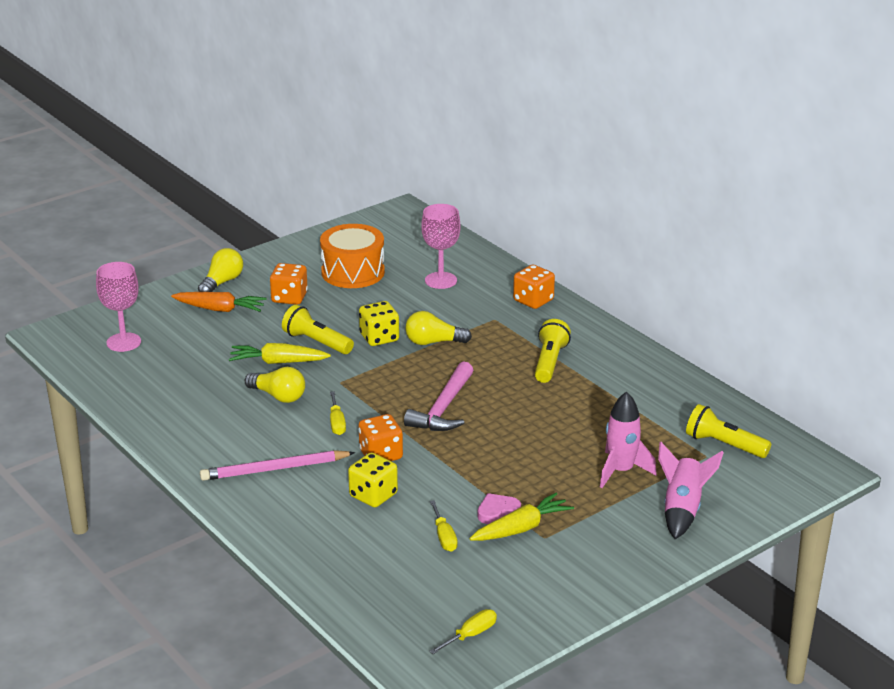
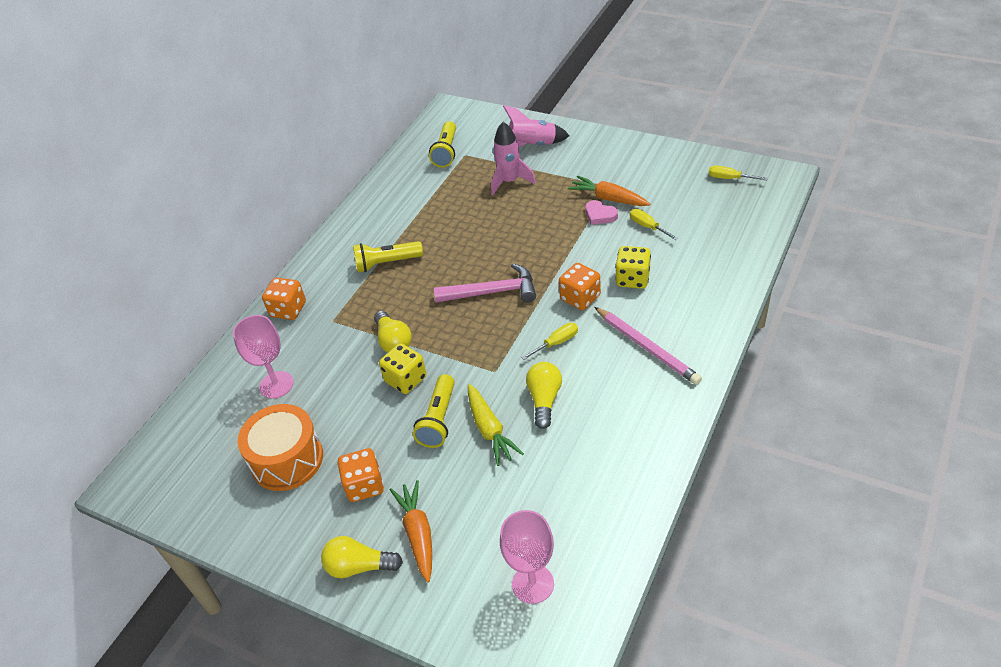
camera: 110 degrees left, 15 degrees up
(444, 536) = (648, 227): yellow screwdriver -> yellow screwdriver turned 90 degrees counterclockwise
(521, 528) = (609, 198): yellow carrot -> orange carrot

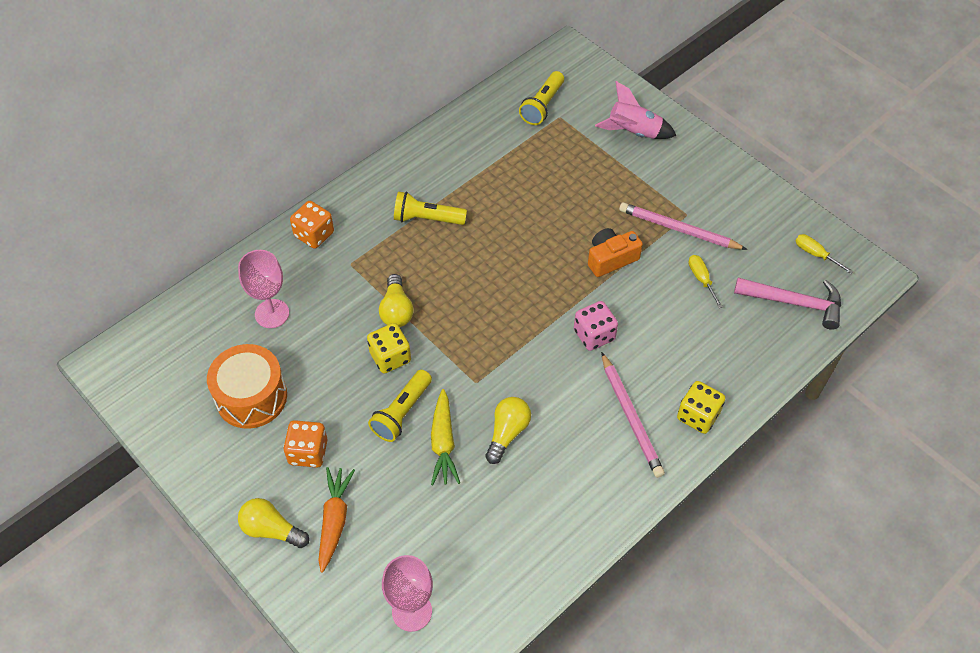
camera: 15 degrees right, 10 degrees up
(492, 292) = (513, 293): pink hammer -> pink hammer (794, 303)
(510, 181) = (589, 168): pink rocket -> none
(556, 343) = (547, 376): yellow screwdriver -> none
(563, 238) = (611, 259): none -> orange camera
(580, 298) = (594, 335): orange dice -> pink dice
(600, 215) = (660, 246): pink heart -> none
(609, 198) = (679, 229): orange carrot -> pink pencil
(633, 279) = (656, 334): yellow dice -> yellow dice (698, 416)

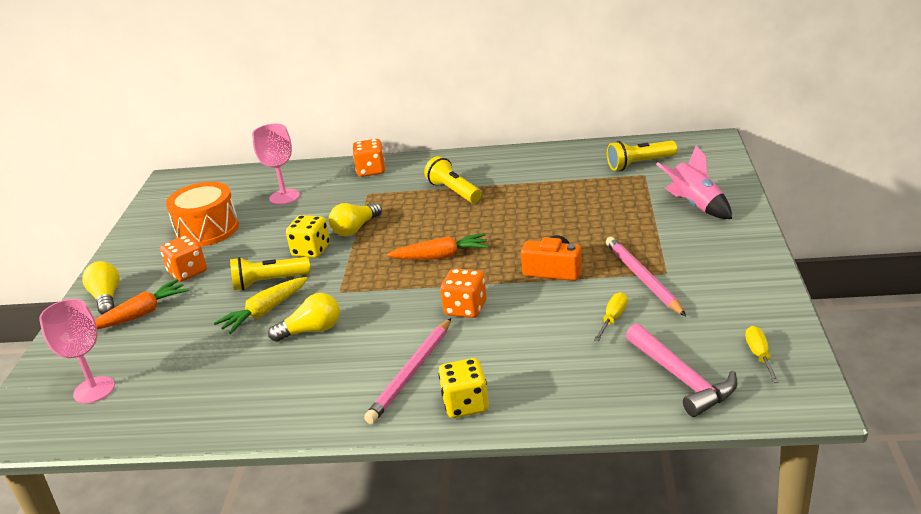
camera: 50 degrees right, 25 degrees down
(510, 296) = (441, 256): none -> orange carrot
(594, 335) = (465, 308): pink dice -> orange dice

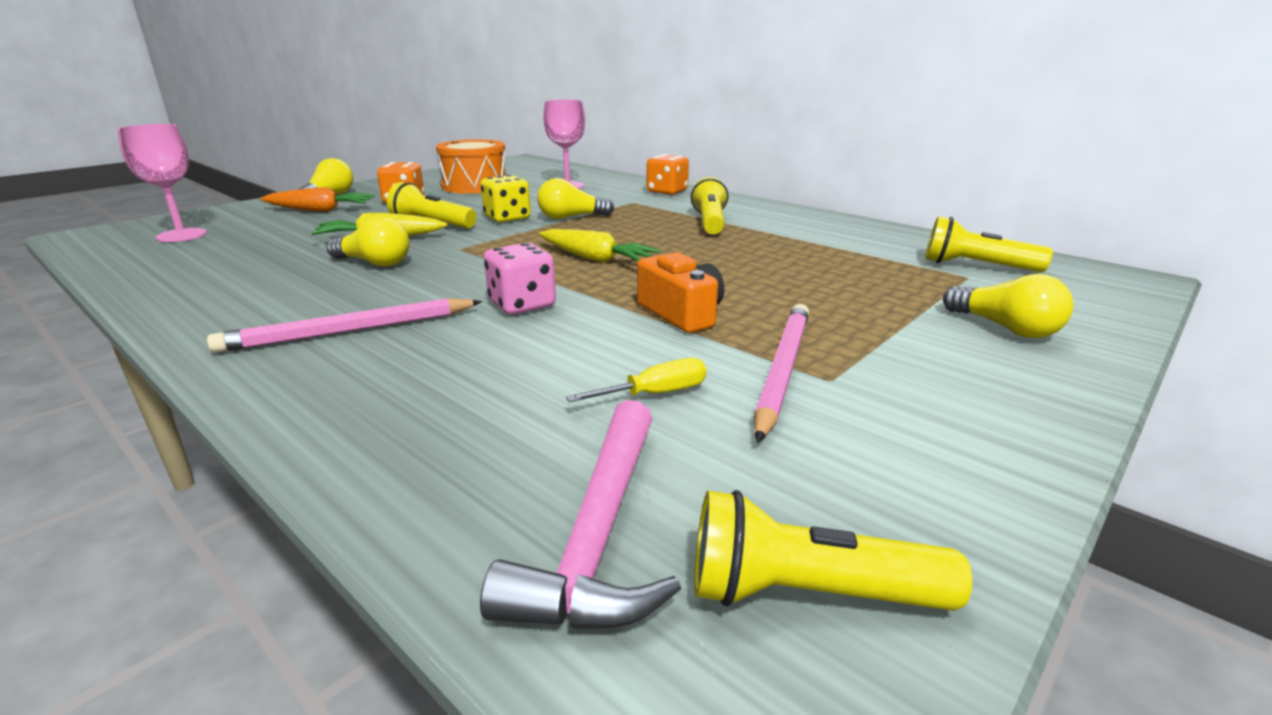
camera: 35 degrees right, 5 degrees down
(441, 256) = (595, 259): orange carrot -> yellow carrot
(465, 308) = (522, 304): orange dice -> pink dice
(465, 404) = (312, 387): yellow dice -> none
(696, 205) = (1005, 328): pink rocket -> yellow light bulb
(759, 355) = (807, 594): yellow screwdriver -> yellow flashlight

